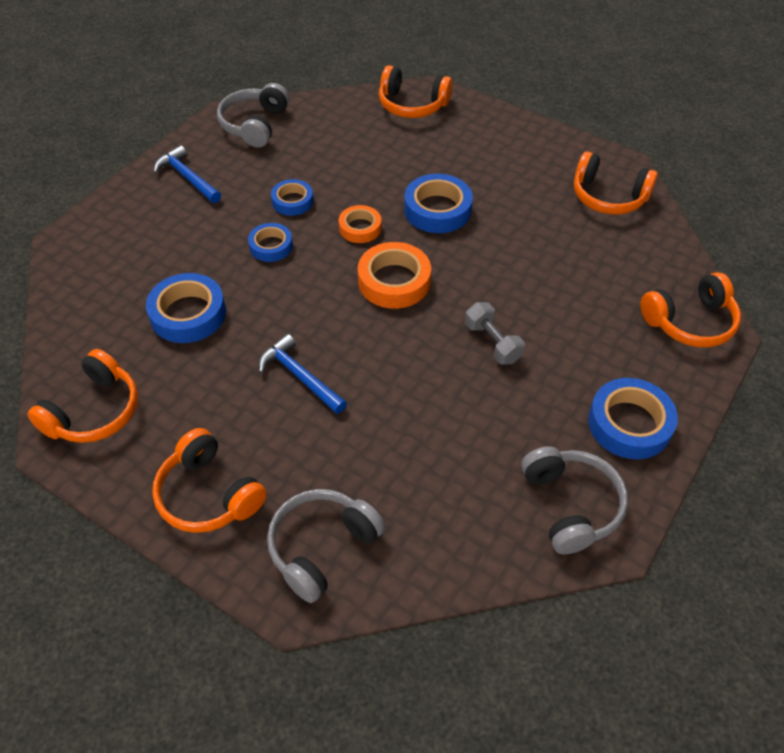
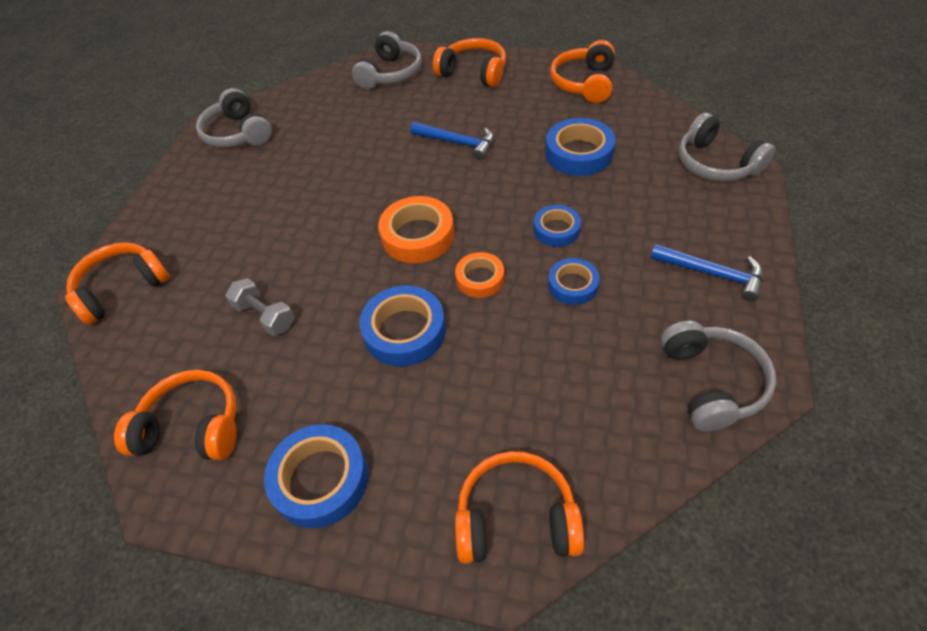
camera: 165 degrees right, 0 degrees up
(82, 257) = (716, 164): none -> grey headphones
(492, 343) = (310, 212): grey dumbbell -> grey dumbbell (265, 316)
(629, 424) = (192, 190): blue tape -> blue tape (320, 479)

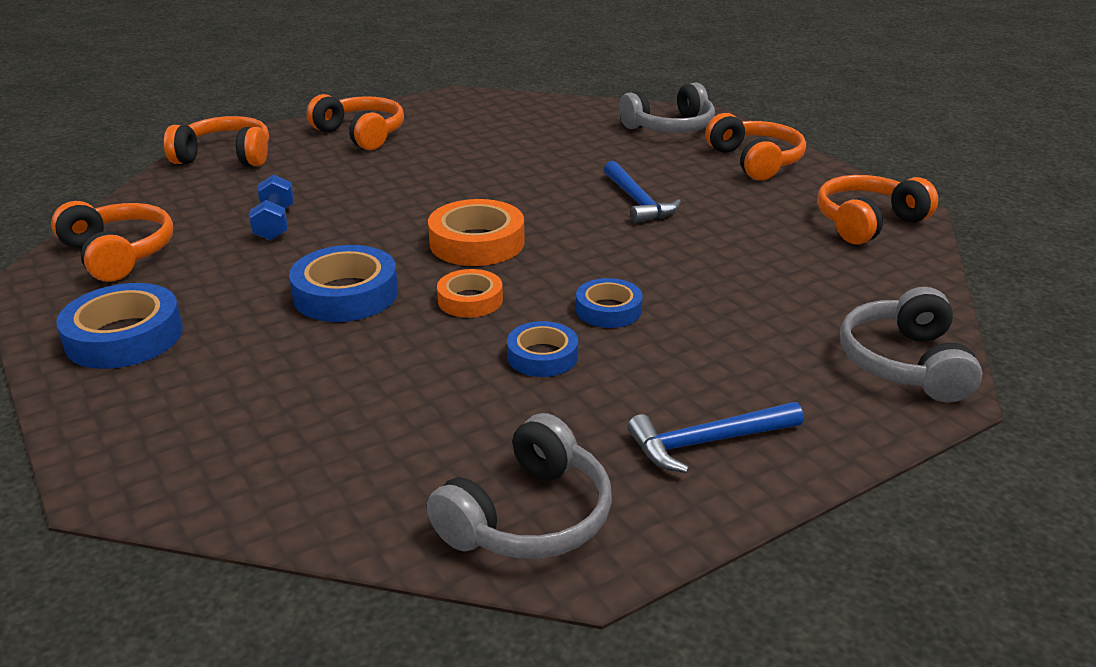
camera: 40 degrees right, 20 degrees down
(238, 133) = (467, 109): grey headphones -> none
(265, 316) = (275, 224): grey dumbbell -> blue dumbbell
(516, 518) = (186, 464): orange headphones -> orange headphones (361, 134)
(579, 153) = (748, 270): blue tape -> none
(712, 274) = (707, 442): blue hammer -> blue hammer turned 90 degrees clockwise

